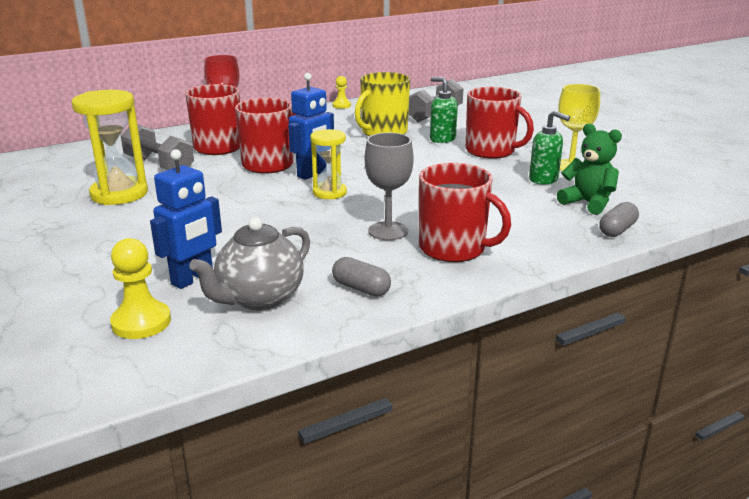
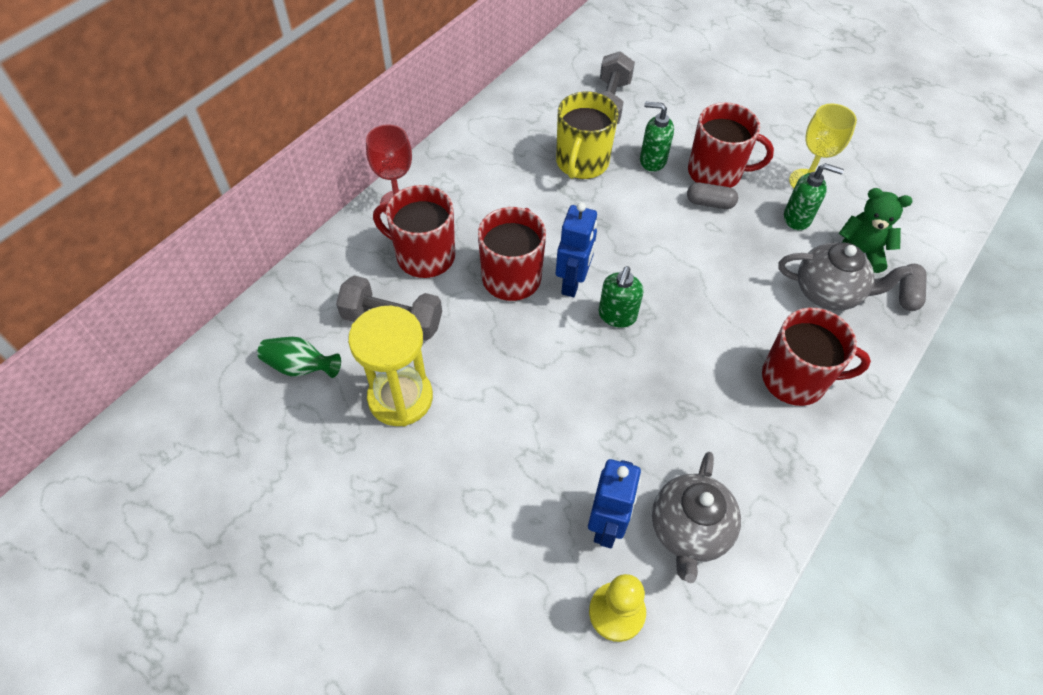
camera: 25 degrees left, 30 degrees up
(72, 170) = (300, 367): none -> green vase
(329, 193) = (617, 316): yellow hourglass -> green soap dispenser
(341, 105) = (491, 109): yellow pawn -> none
(361, 288) = (762, 477): grey capsule -> grey capsule (710, 203)
(388, 231) = (720, 370): grey goblet -> none
(535, 216) = (828, 293): none -> grey teapot

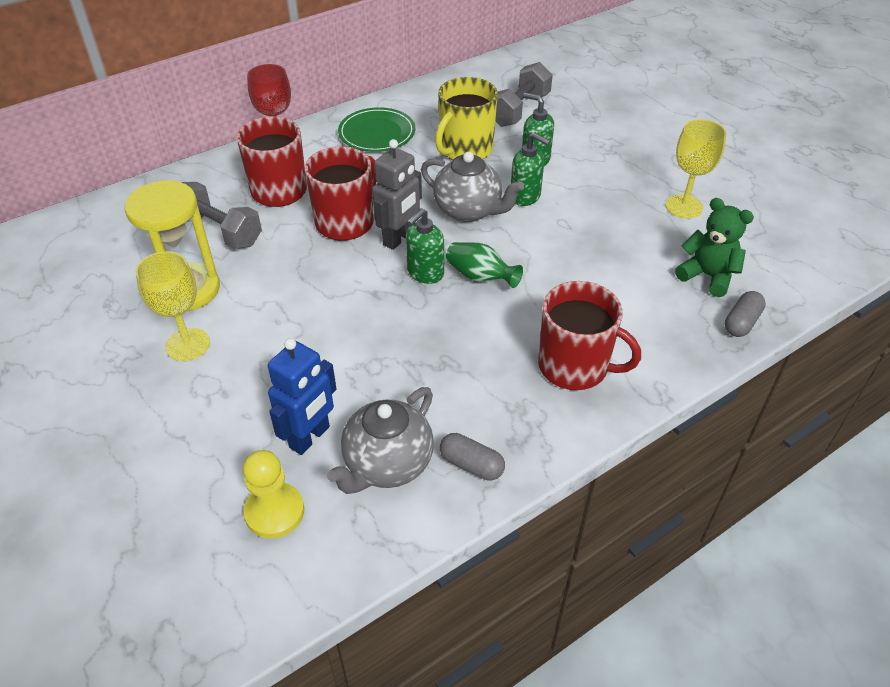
camera: 20 degrees right, 10 degrees down
(300, 367) = (120, 247): green vase -> green vase (480, 277)
(435, 460) = (188, 344): none -> yellow goblet
(486, 163) = (377, 133): none -> green plate
(572, 283) = (399, 238): blue robot -> grey robot
(710, 203) = (572, 204): grey capsule -> grey capsule (471, 465)
(716, 172) = (593, 181): red mug -> none
(797, 218) = (657, 234): green soap dispenser -> green soap dispenser (525, 197)
(828, 293) = (653, 302): grey teapot -> grey teapot (469, 211)

